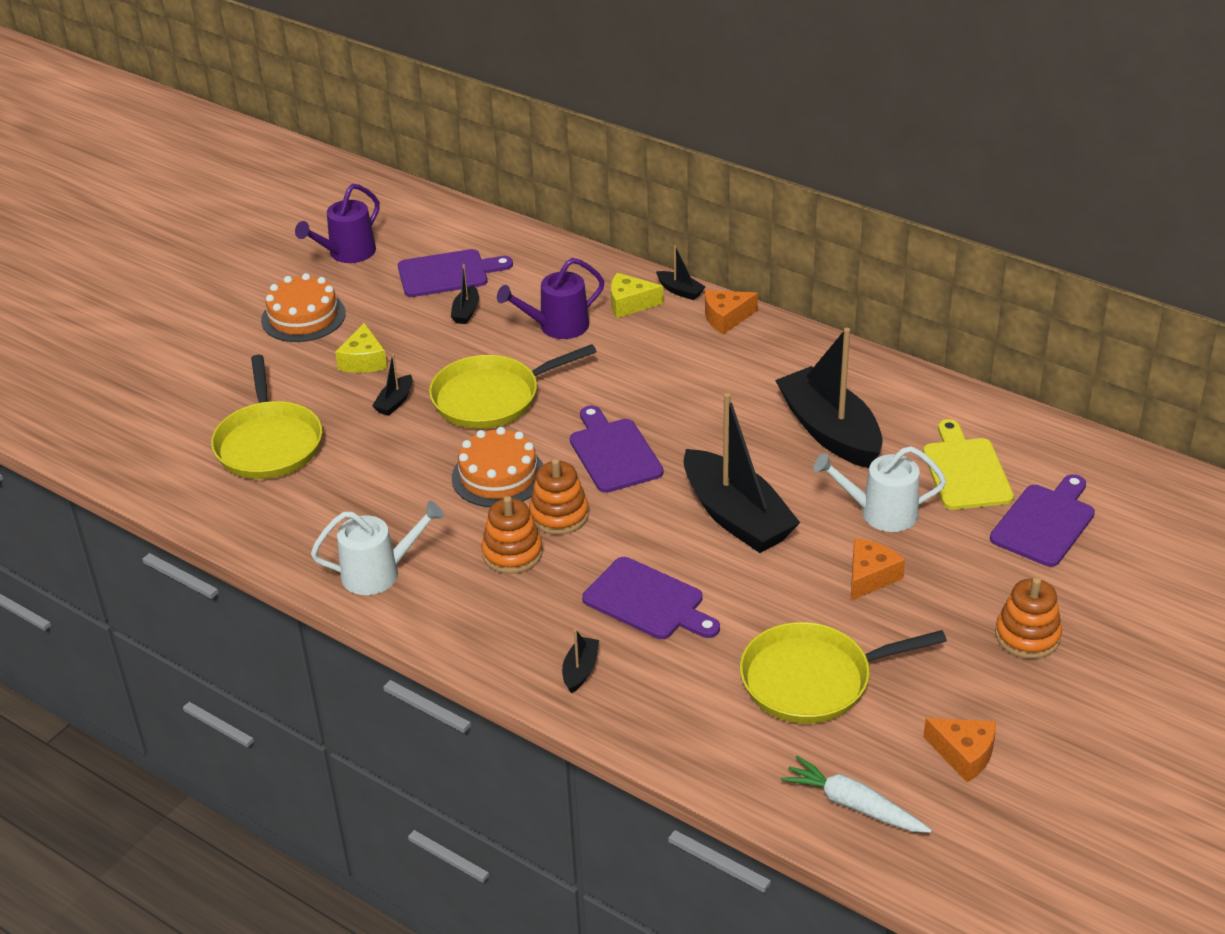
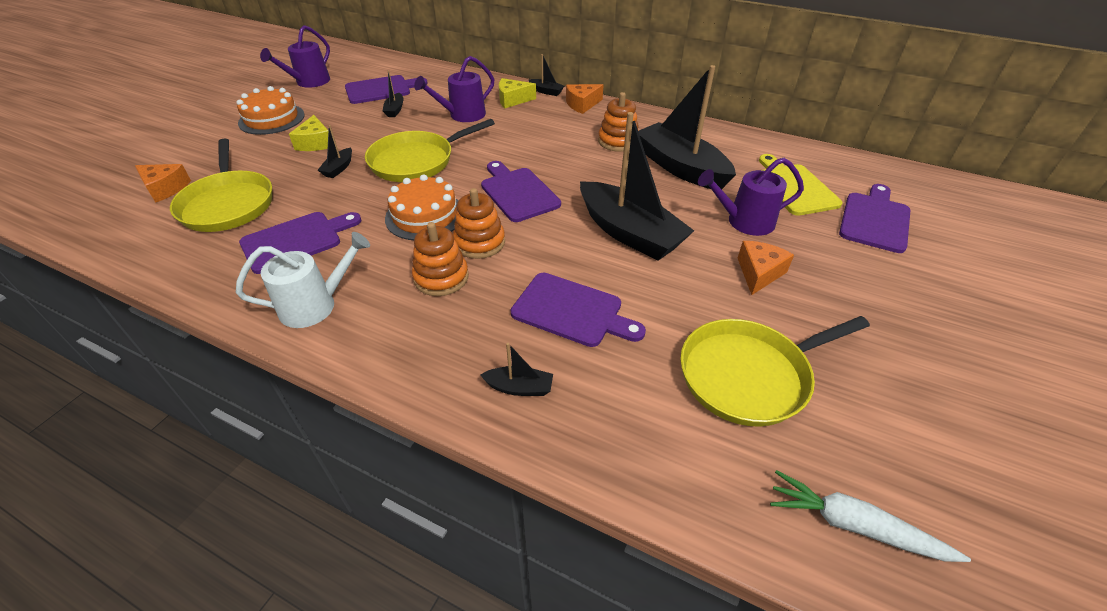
camera: 10 degrees left, 5 degrees up
(352, 497) = (296, 241): none -> purple cutting board
(580, 670) = (519, 387): black boat -> black boat turned 90 degrees clockwise
(880, 513) = (744, 222): white watering can -> purple watering can
(964, 754) = (933, 444): orange cheese -> orange cheese (165, 188)
(1027, 636) = (918, 314): orange stacking toy -> orange stacking toy (618, 141)

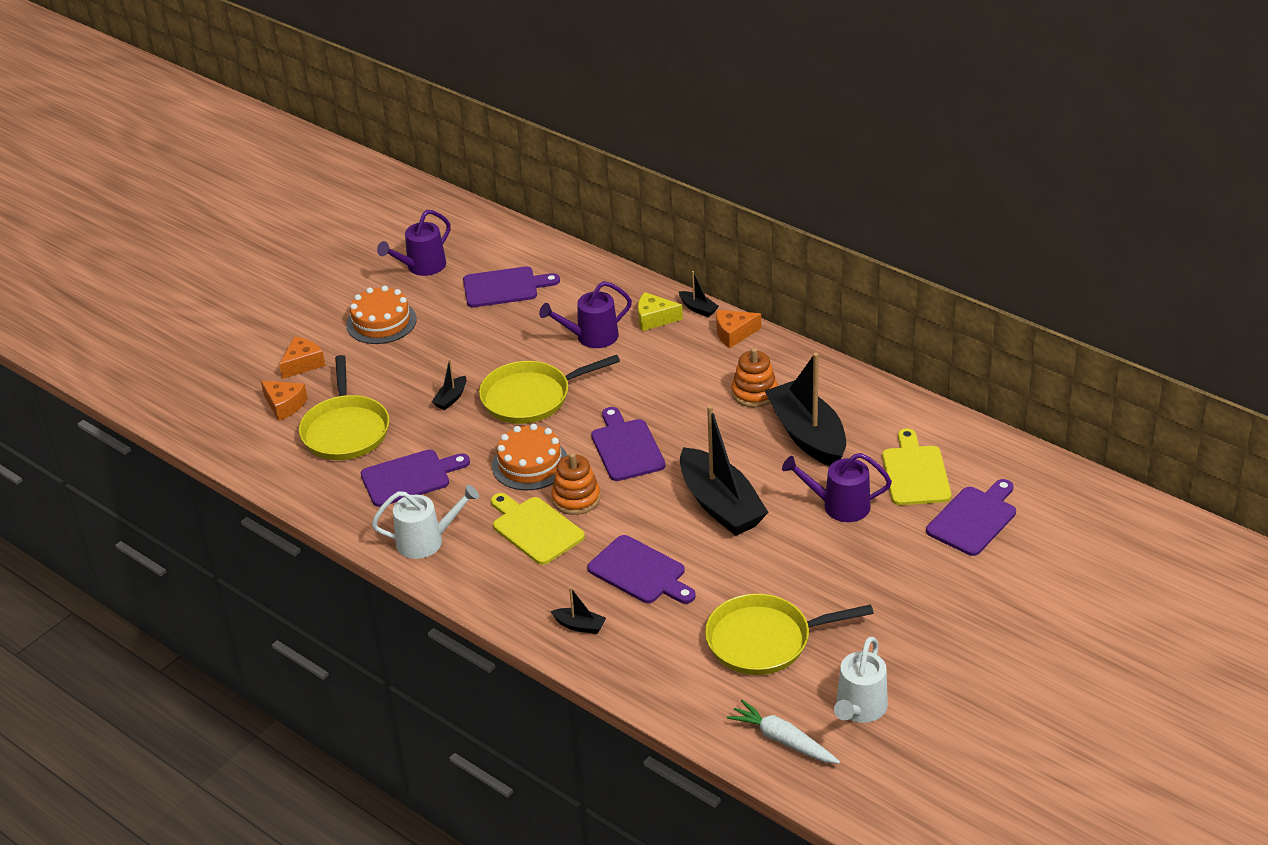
camera: 15 degrees right, 5 degrees down
(315, 143) = (428, 362): yellow cheese -> none
(395, 110) = (516, 322): black boat -> none
(441, 277) = (535, 529): orange stacking toy -> yellow cutting board
(759, 273) = (823, 558): orange cheese -> orange cheese (303, 364)
(918, 456) = (859, 709): none -> white watering can

